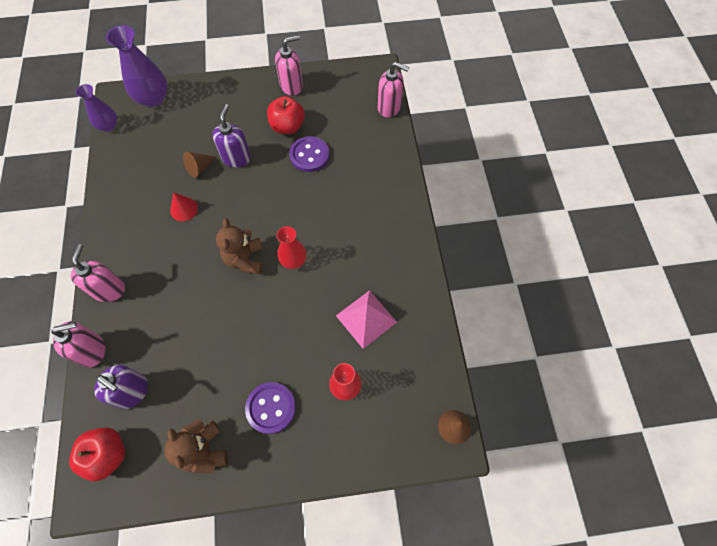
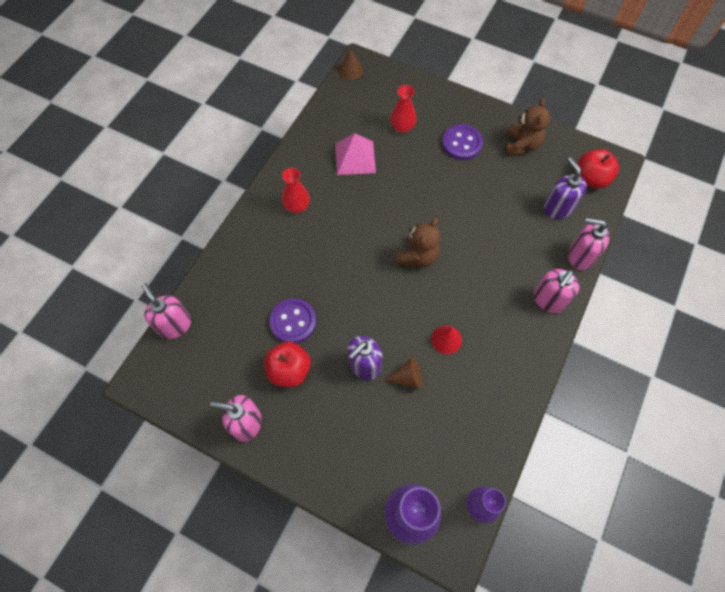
camera: 145 degrees left, 0 degrees up
(293, 260) = (378, 231): red vase -> red vase (297, 206)

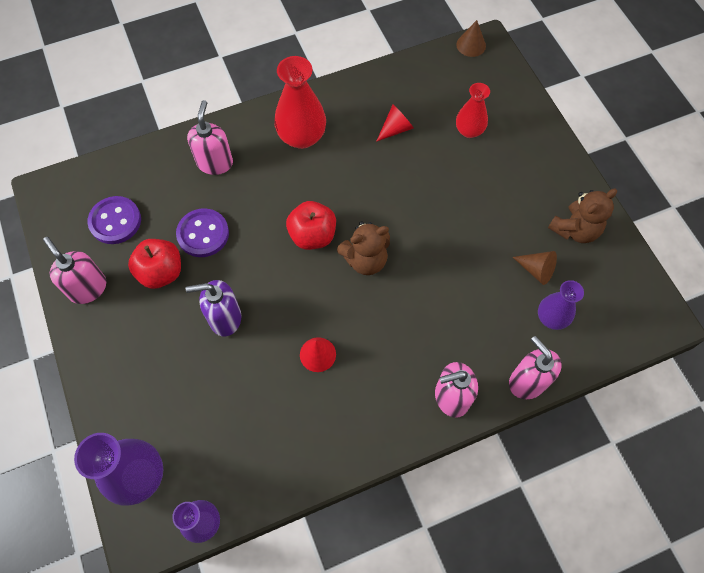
camera: 40 degrees right, 0 degrees up
(175, 325) = (111, 165): pink soap dispenser -> pink soap dispenser (215, 163)
(297, 206) = (302, 137): red vase -> red vase, size x1.60
(355, 158) = (395, 129): pink pyramid -> red cone
(407, 377) = (250, 359): brown cone -> brown cone (536, 270)
(462, 143) = (513, 186): purple button -> purple button (115, 221)
(557, 208) = (551, 318): purple soap dispenser -> purple vase
(591, 179) = (618, 315): red apple -> red apple (312, 235)

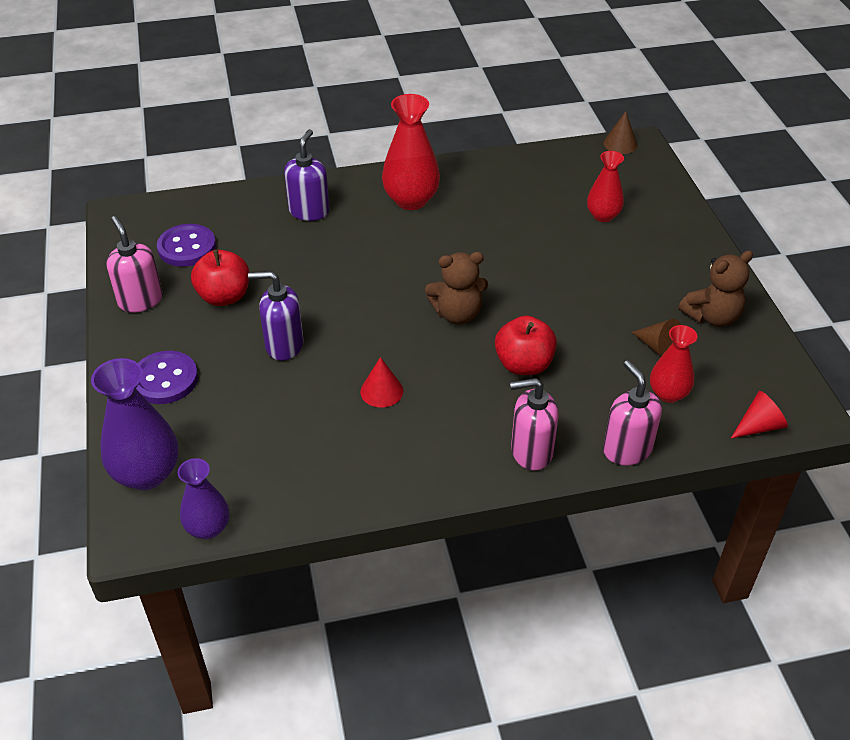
camera: 10 degrees right, 20 degrees down
(203, 234) = (279, 269): purple button -> purple button (165, 379)
(215, 163) = (309, 211): pink soap dispenser -> purple soap dispenser
(312, 235) = (402, 285): red apple -> red apple (523, 364)
(395, 129) = (518, 205): red cone -> red cone (758, 426)
(551, 318) = (668, 394): purple vase -> red vase

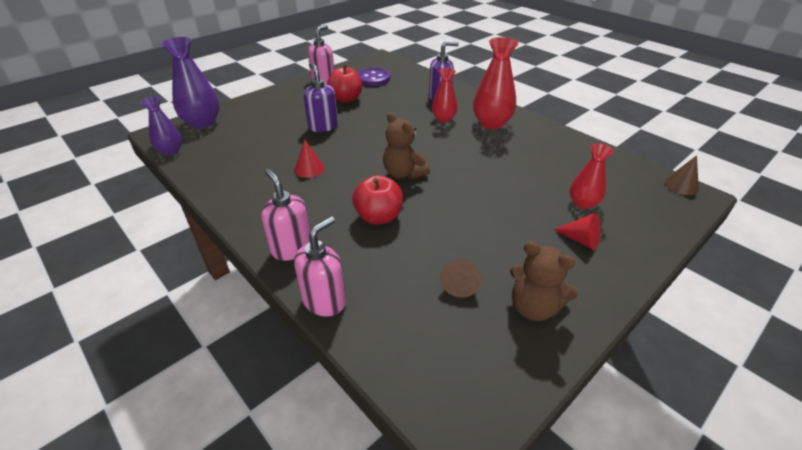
camera: 60 degrees right, 5 degrees down
(165, 379) = (272, 105): purple button -> none
(668, 394) = (408, 307): red vase -> red vase (443, 119)
(758, 426) = (414, 390): red cone -> red cone (580, 240)

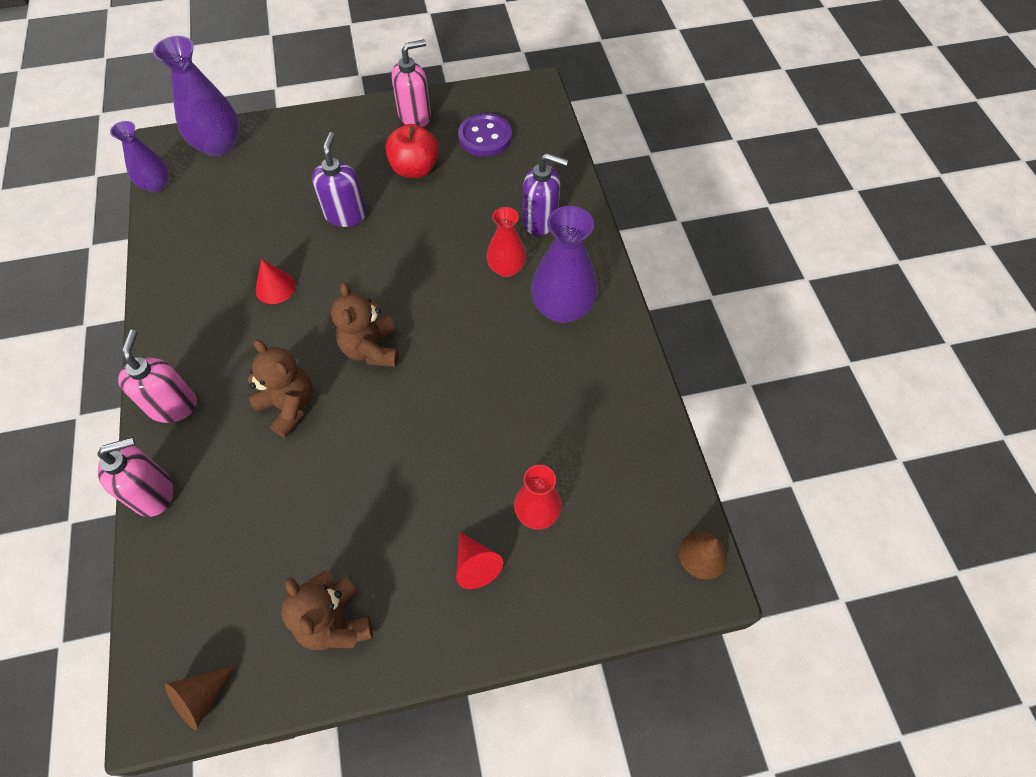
camera: 30 degrees right, 20 degrees up
(378, 217) = (289, 406): red apple -> brown teddy bear
(460, 283) = (292, 547): brown cone -> brown cone (202, 698)
(491, 123) = (562, 308): red vase -> purple vase

